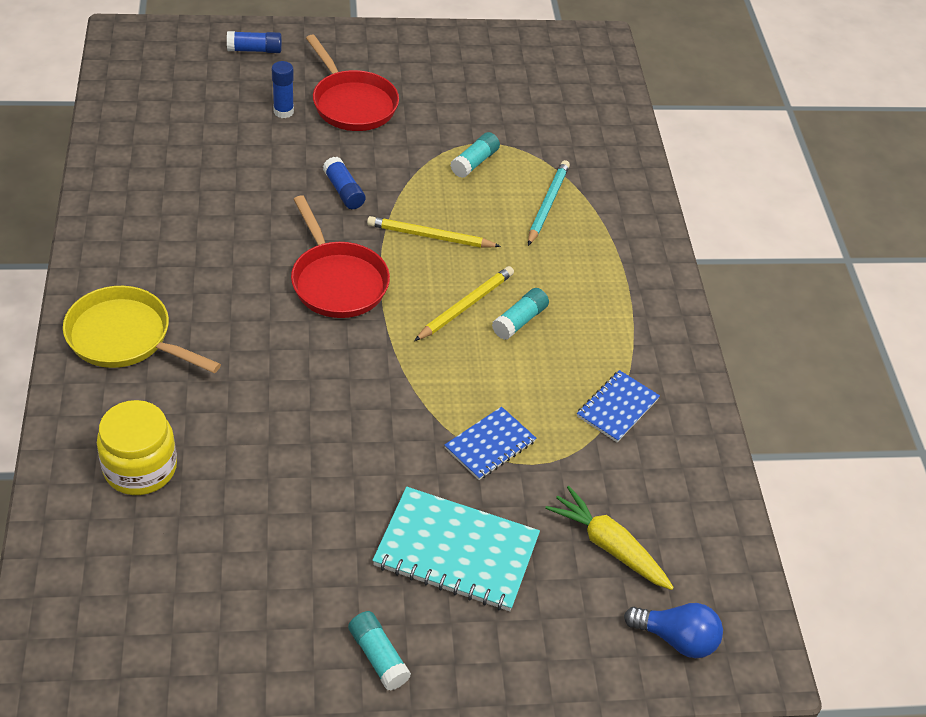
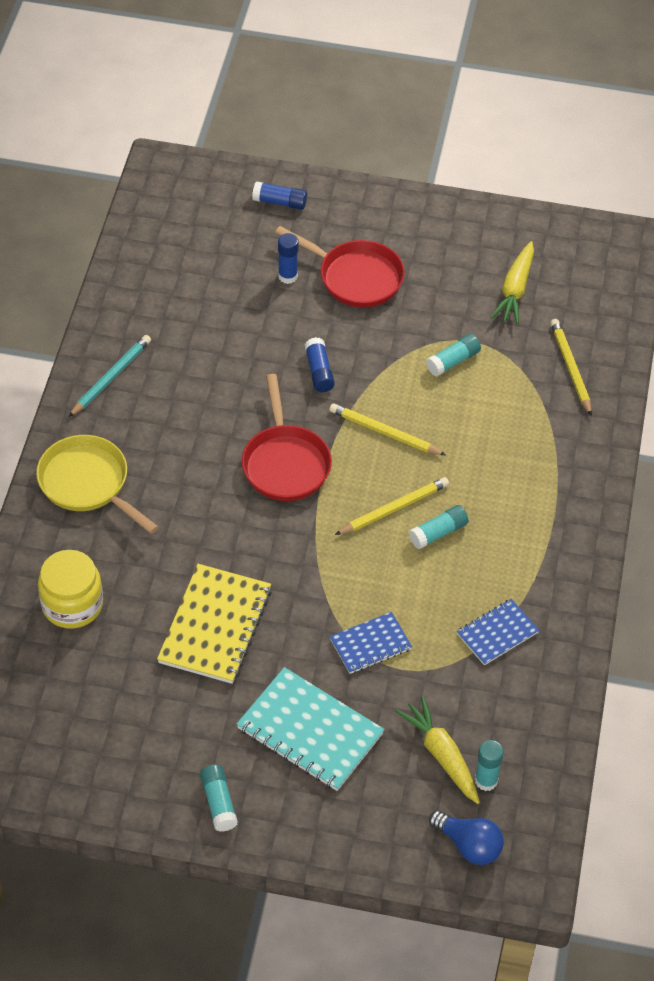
camera: 20 degrees right, 5 degrees up
(313, 459) = (215, 626): none -> yellow notebook
(352, 104) = (355, 277): red pan -> red pan turned 45 degrees counterclockwise
(510, 94) = (515, 290): none -> yellow carrot
(547, 204) = (508, 418): turquoise pencil -> turquoise pencil (111, 377)
(589, 152) = (570, 368): none -> yellow pencil
(666, 563) = (486, 780): none -> turquoise glue stick

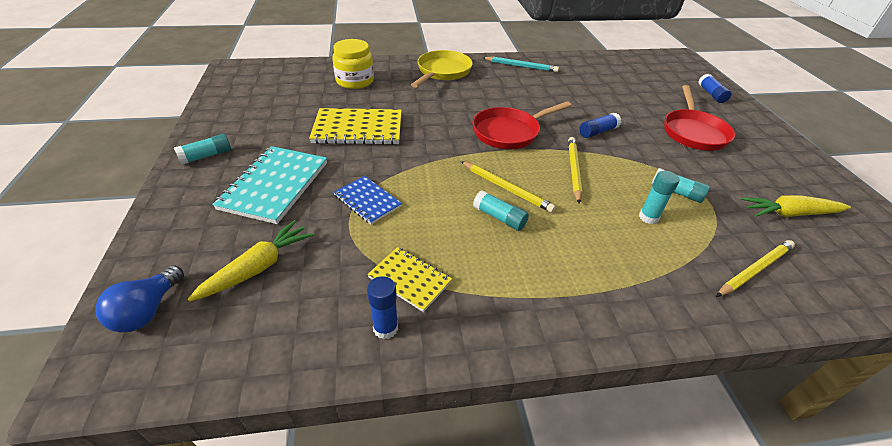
camera: 70 degrees right, 10 degrees down
(288, 276) = (659, 107): blue glue stick -> blue glue stick (385, 328)
(486, 780) = (229, 308): turquoise glue stick -> turquoise glue stick (648, 217)
(497, 633) = (410, 279): blue notebook -> yellow notebook

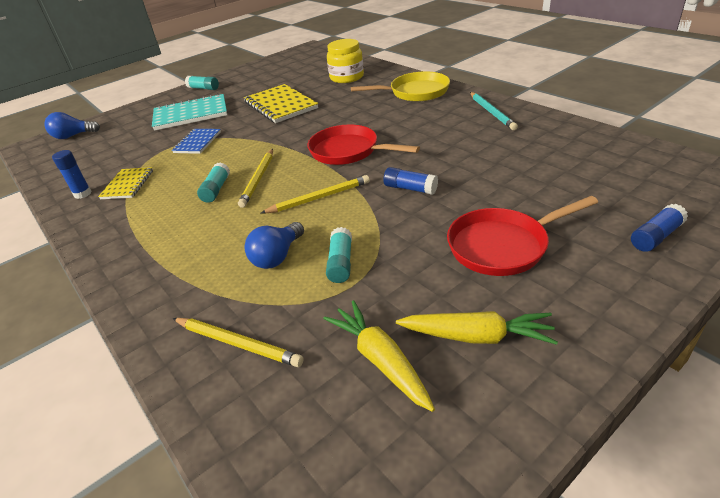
camera: 65 degrees right, 5 degrees down
(258, 267) = (115, 143): yellow carrot -> yellow carrot (476, 336)
(648, 217) = (277, 256): turquoise glue stick -> blue light bulb

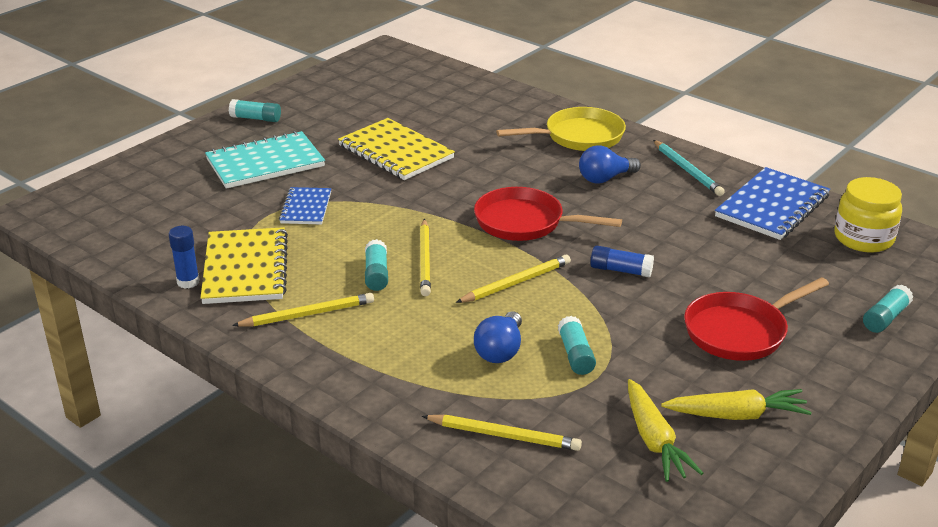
camera: 15 degrees left, 5 degrees down
(73, 136) = (97, 195): blue light bulb -> blue light bulb (605, 178)
(128, 185) = (245, 268): yellow notebook -> yellow notebook, size x1.73
(146, 220) = (307, 314): none -> yellow pencil
(347, 77) = (471, 108): yellow jar -> yellow jar (863, 238)
(380, 360) = (654, 440): yellow carrot -> yellow carrot turned 150 degrees counterclockwise
(557, 138) = (772, 206): none -> blue notebook
(655, 236) = (885, 318): blue glue stick -> turquoise glue stick

